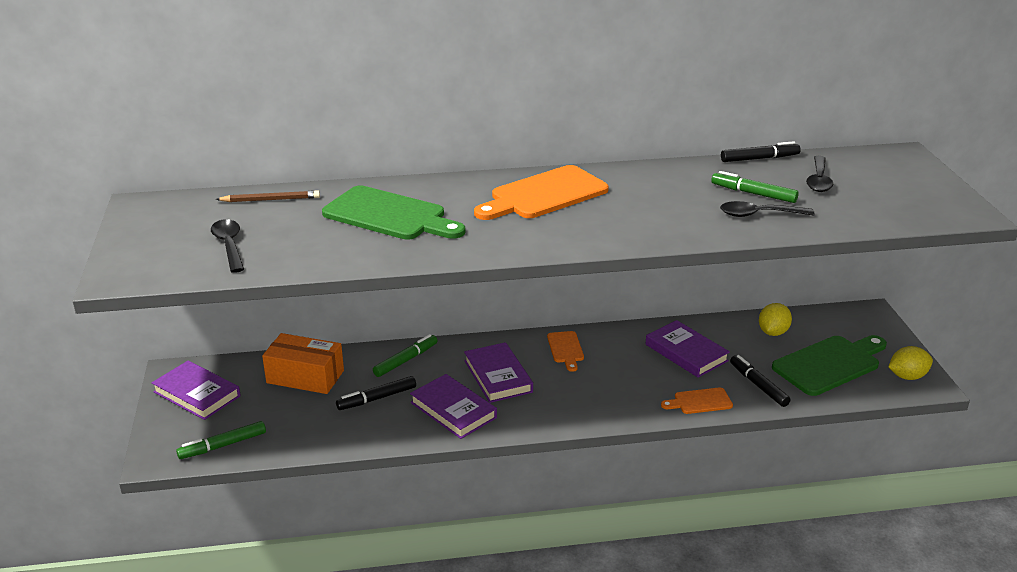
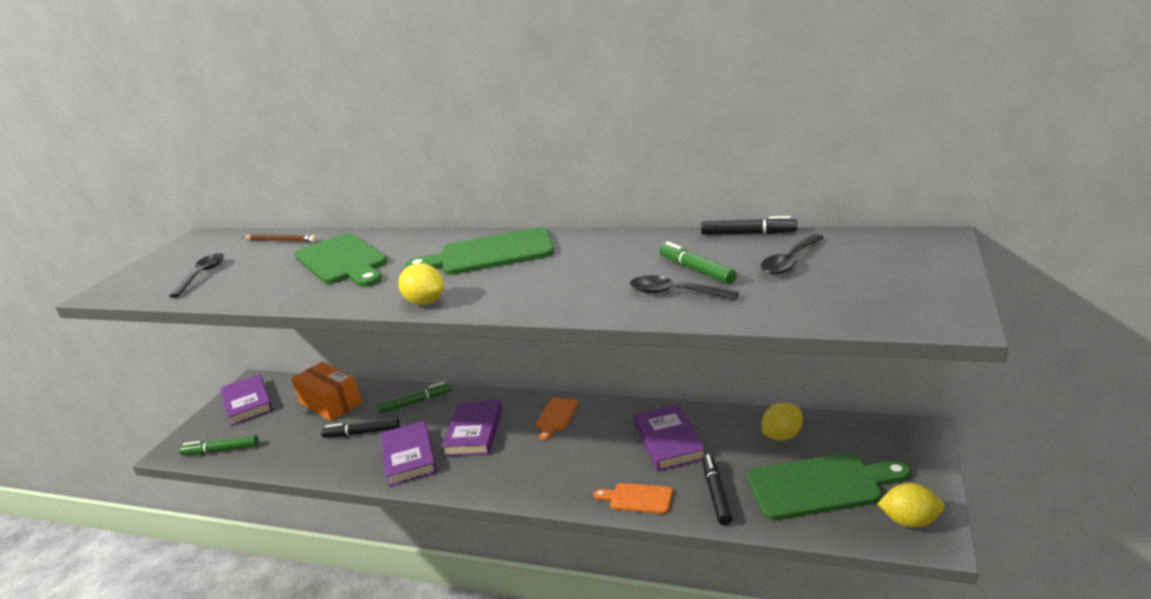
camera: 30 degrees right, 5 degrees down
(543, 246) = (425, 302): none -> yellow lemon
(544, 195) = (490, 254): orange cutting board -> green cutting board

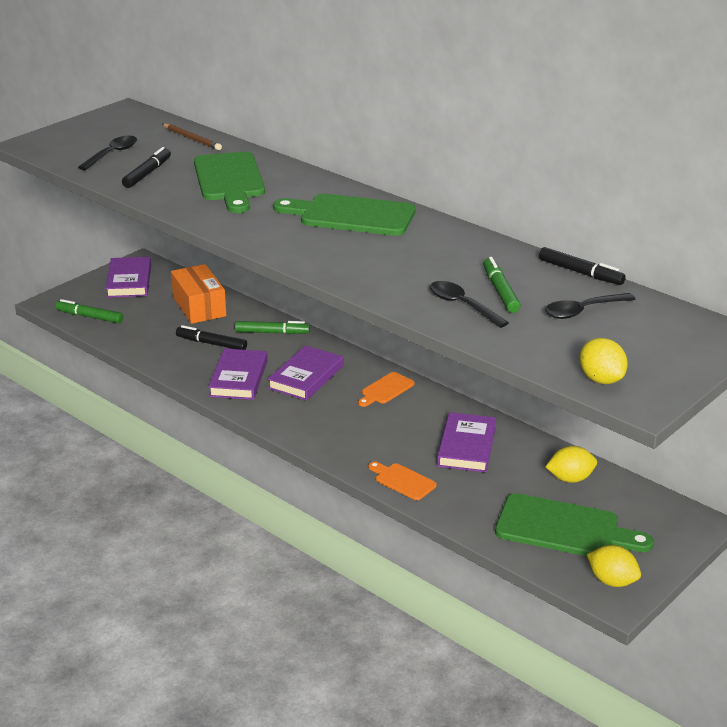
camera: 20 degrees right, 5 degrees up
(425, 302) = (267, 244): yellow lemon -> yellow lemon (601, 379)
(716, 494) = (470, 501): black marker -> black marker (147, 173)

